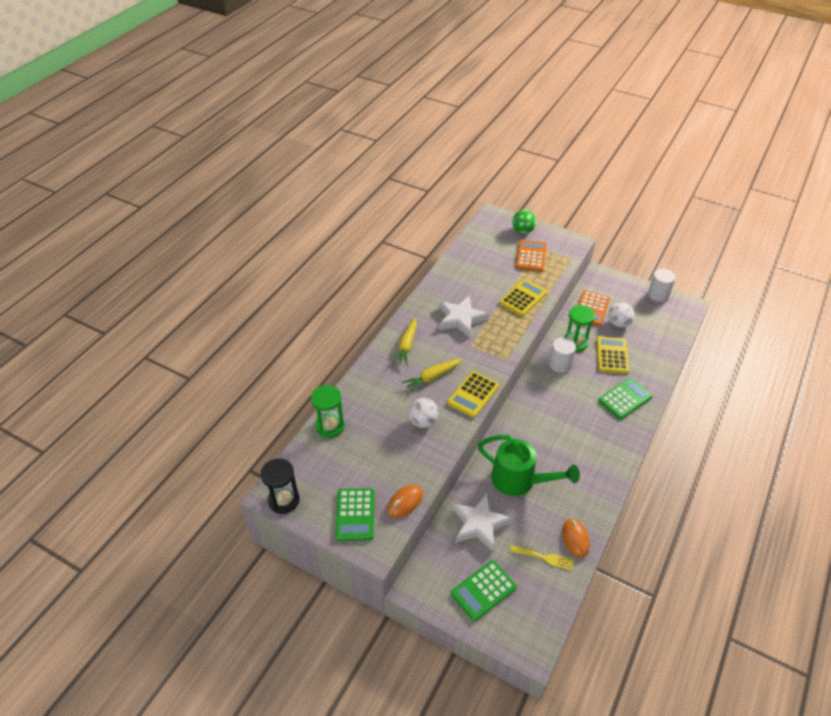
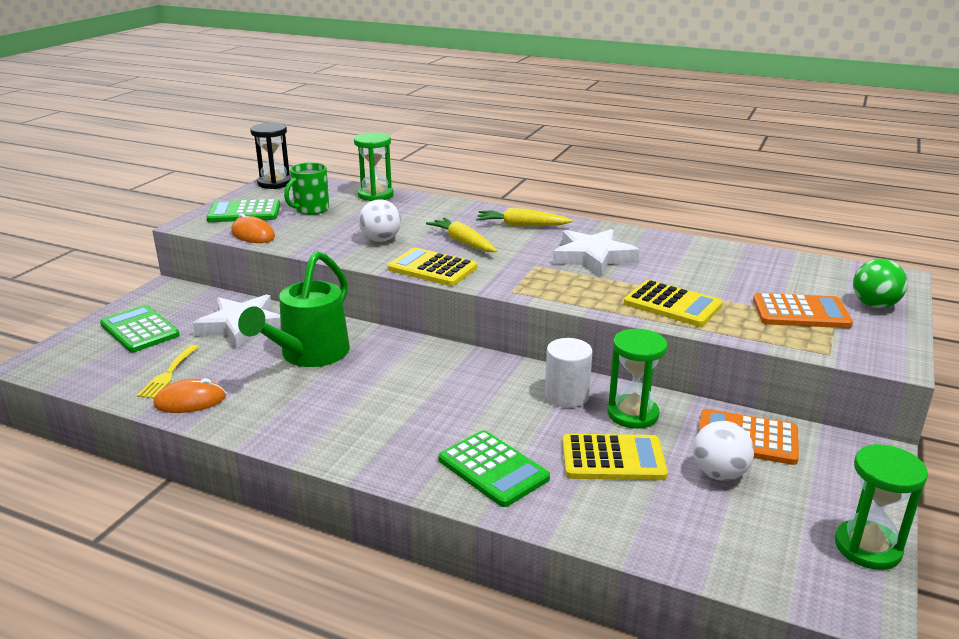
camera: 85 degrees right, 20 degrees down
(355, 468) = (311, 209): none -> green mug
(658, 294) = (867, 547): white cylinder -> green hourglass

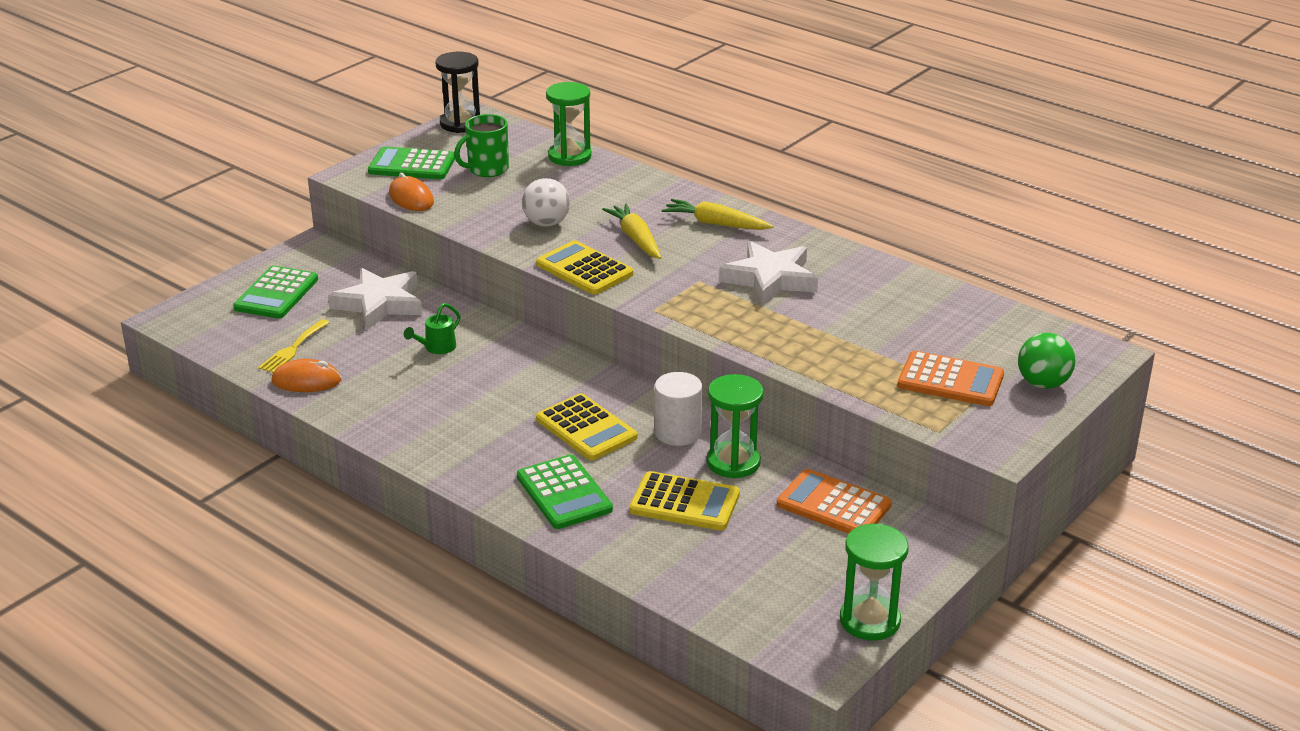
camera: 15 degrees right, 5 degrees up
(139, 330) = (276, 294): green calculator -> green calculator turned 135 degrees counterclockwise
(309, 355) = (436, 348): green watering can -> green watering can, size x0.43
(672, 305) = (816, 351): yellow calculator -> yellow calculator (586, 428)
(719, 474) = (779, 534): white ball -> none

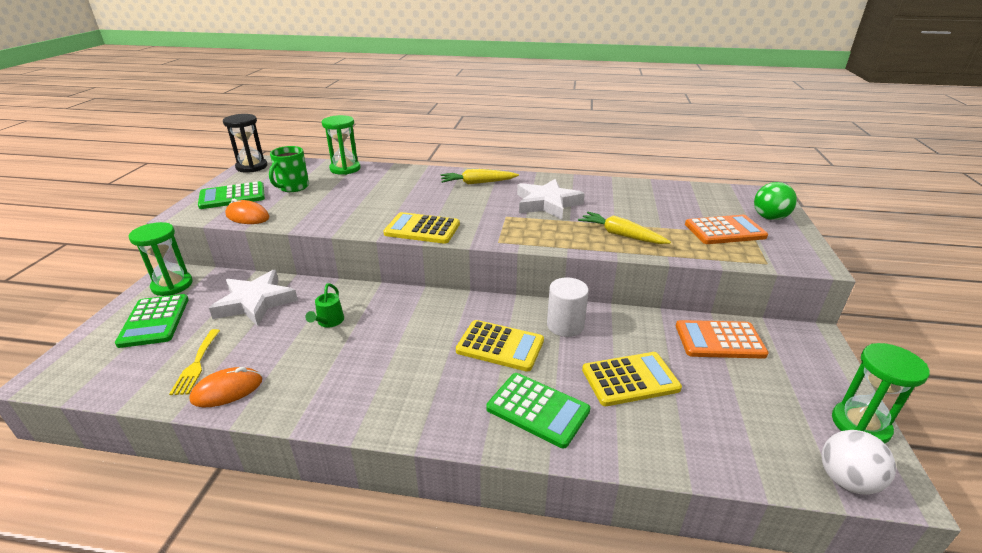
camera: 30 degrees left, 0 degrees up
(546, 223) = (366, 208): white ball -> white ball (846, 480)
(636, 239) = (437, 202): yellow carrot -> yellow carrot (621, 235)
(733, 462) = (624, 334): green hourglass -> green hourglass (172, 285)

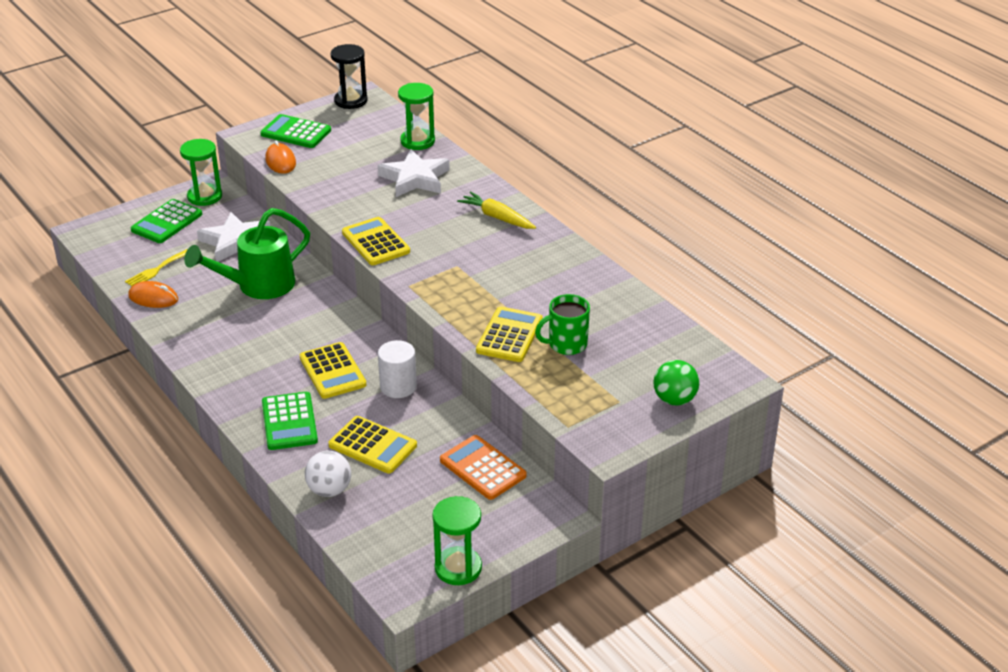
camera: 45 degrees right, 5 degrees up
(293, 187) = (349, 144): green mug -> green mug (566, 344)
(329, 322) = (258, 286): green watering can -> green watering can, size x2.34
(547, 203) = (512, 272): white star -> white star (415, 178)
(621, 235) = (509, 335): yellow carrot -> yellow calculator
(724, 231) = (602, 384): orange calculator -> none
(846, 480) = (384, 575): white ball -> white ball (329, 490)

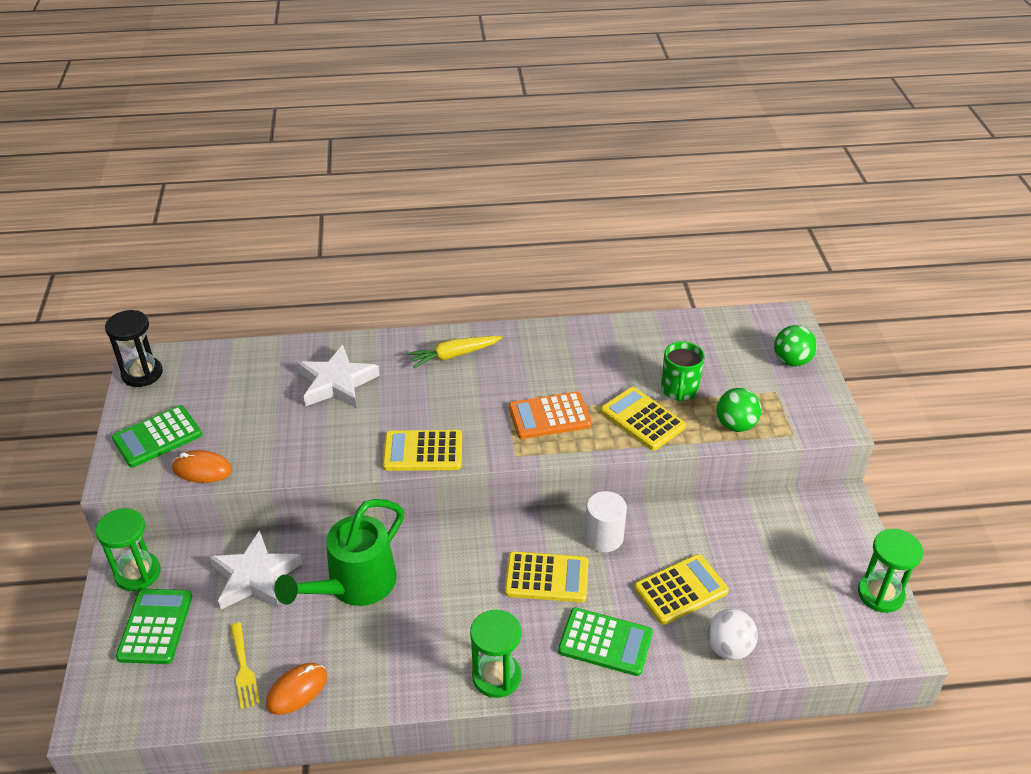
camera: 60 degrees left, 5 degrees up
(167, 222) = (155, 626): green calculator -> green calculator turned 150 degrees counterclockwise
(258, 286) = (354, 585): green watering can -> green watering can turned 45 degrees clockwise
(417, 141) = (272, 356): green hourglass -> green hourglass (496, 676)
(482, 468) = (756, 524): orange calculator -> orange calculator (549, 416)
(549, 389) = (735, 425): none -> green ball

